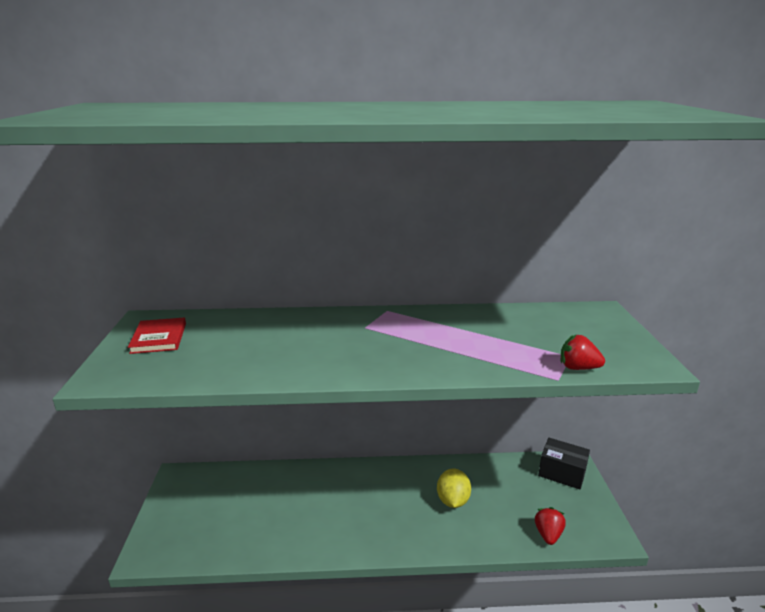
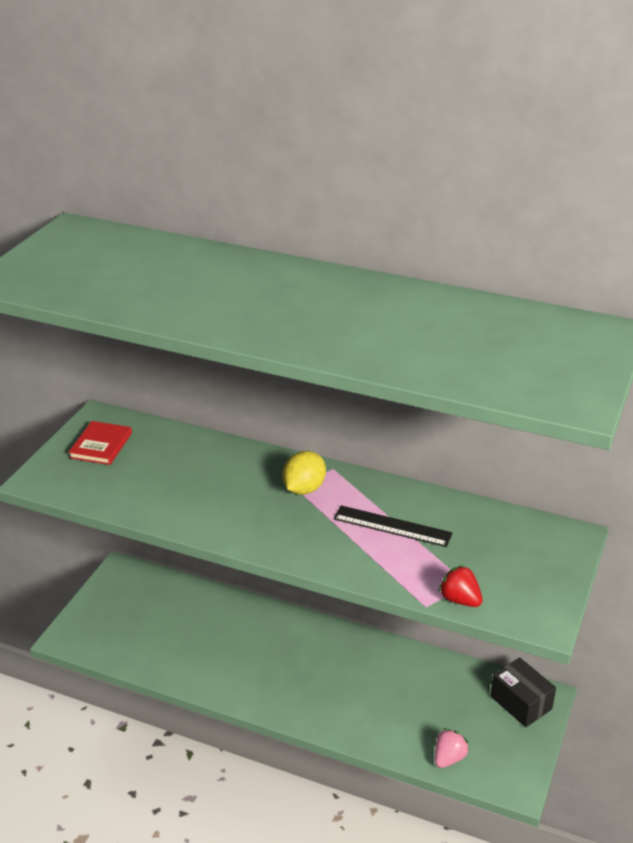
camera: 25 degrees right, 10 degrees up
(452, 500) = (374, 689): yellow lemon -> yellow lemon (304, 489)
(471, 334) = (392, 526): none -> black ruler
(548, 534) = (449, 758): red strawberry -> pink strawberry

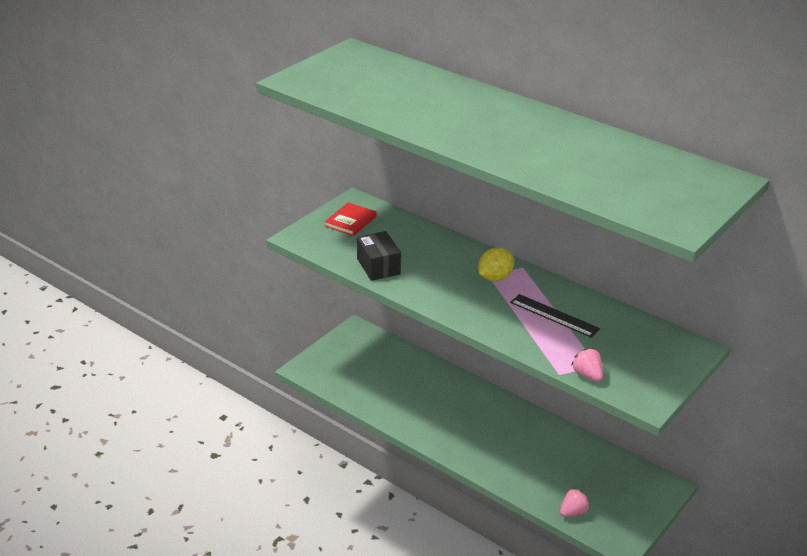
camera: 15 degrees right, 0 degrees up
(460, 600) = (587, 375): red strawberry -> pink strawberry
(520, 702) = (646, 486): black box -> black box (378, 266)

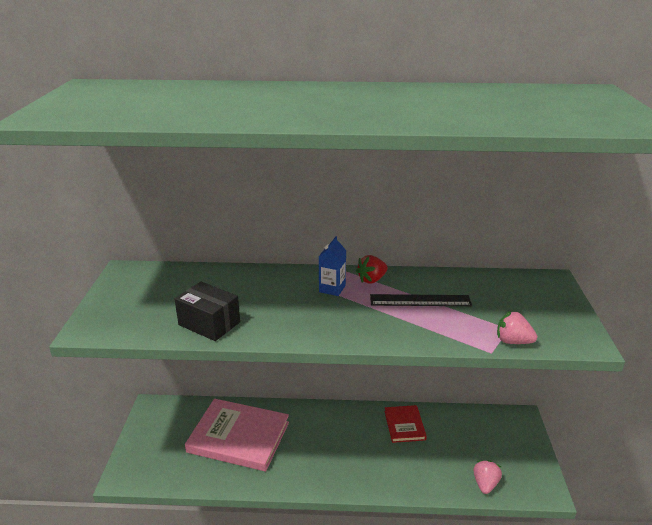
camera: 35 degrees left, 5 degrees down
(350, 221) = (137, 291): red book -> red book (404, 425)
(405, 382) = (239, 437): none -> pink book
(495, 277) = (332, 289): yellow lemon -> blue carton
(535, 283) = (372, 280): none -> red strawberry

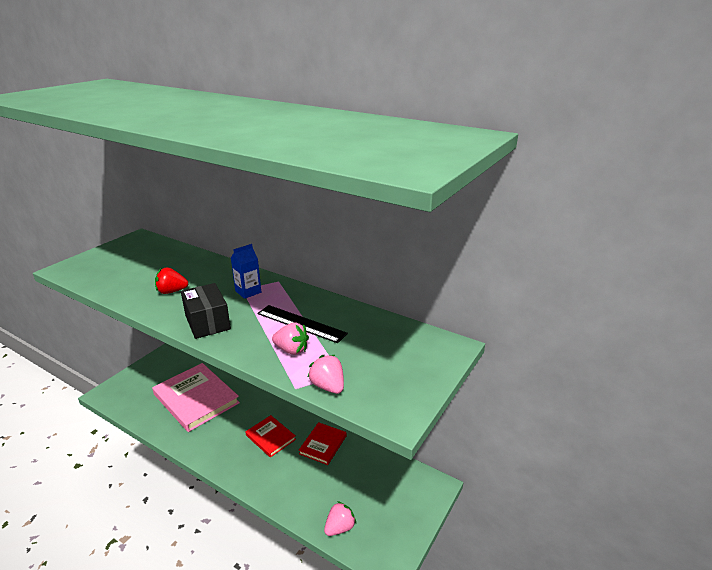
camera: 30 degrees right, 0 degrees up
(209, 323) = (133, 289): black box -> black box (207, 322)
(352, 440) = (270, 437): none -> red book
(372, 280) = (288, 294): red strawberry -> red strawberry (172, 291)
(445, 324) = (291, 350): none -> pink strawberry

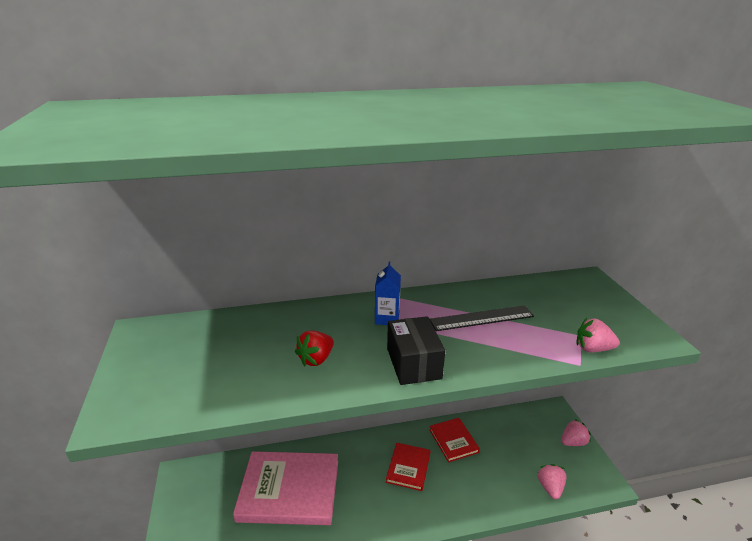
camera: 45 degrees left, 0 degrees up
(207, 322) = (413, 363): black box -> black box turned 60 degrees clockwise
(270, 437) = (408, 467): red book -> red book turned 75 degrees counterclockwise
(291, 350) = (519, 341): pink strawberry -> pink strawberry (573, 442)

